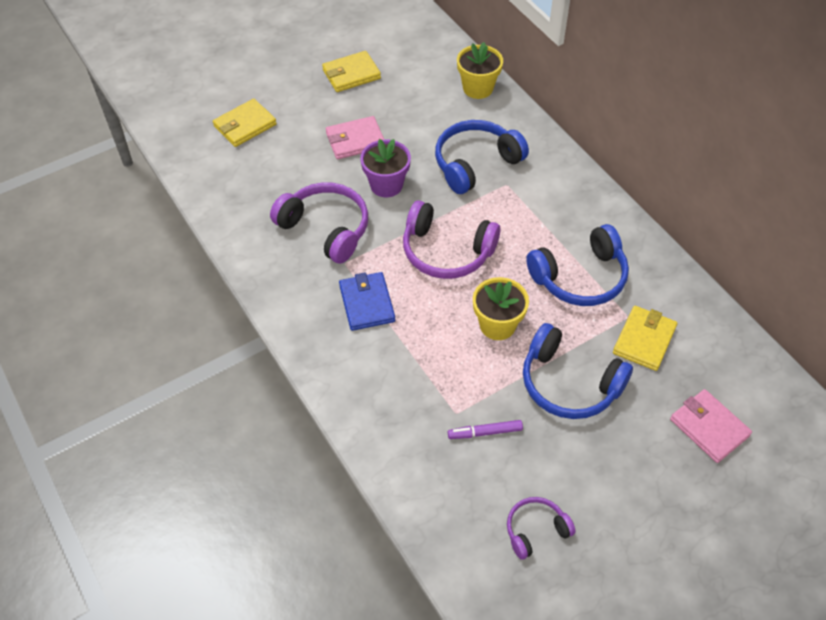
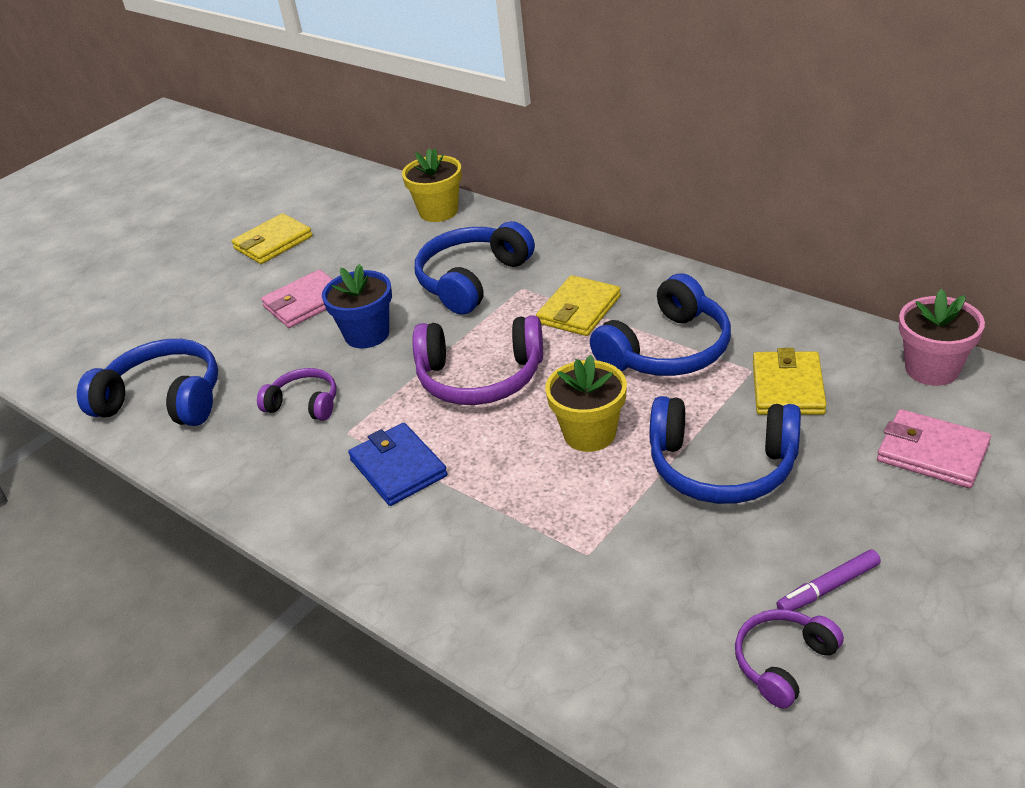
camera: 15 degrees left, 15 degrees down
(238, 190) = (164, 399): none -> blue headphones
(245, 125) = (149, 331): yellow wallet -> yellow wallet (579, 310)
(326, 228) = (304, 404): purple headphones -> purple headphones, size x0.57
(386, 185) = (367, 334): purple flower pot -> blue flower pot
(485, 432) = (641, 563): purple marker -> purple marker (828, 588)
(749, 364) = (932, 369): none -> pink flower pot

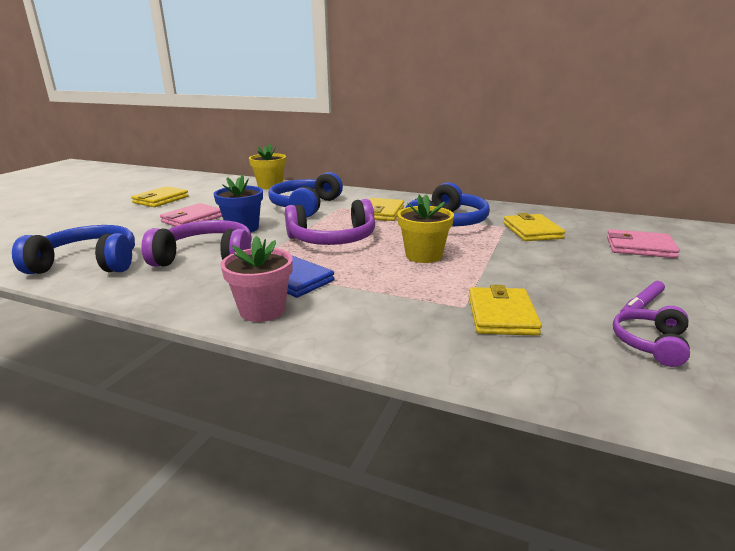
camera: 20 degrees left, 15 degrees down
(304, 404) = (206, 258): purple headphones -> purple headphones, size x1.76
(626, 579) = (501, 315): none -> yellow wallet
(722, 466) = (521, 262): blue headphones -> none
(932, 369) = (605, 220): pink flower pot -> pink flower pot (262, 310)

